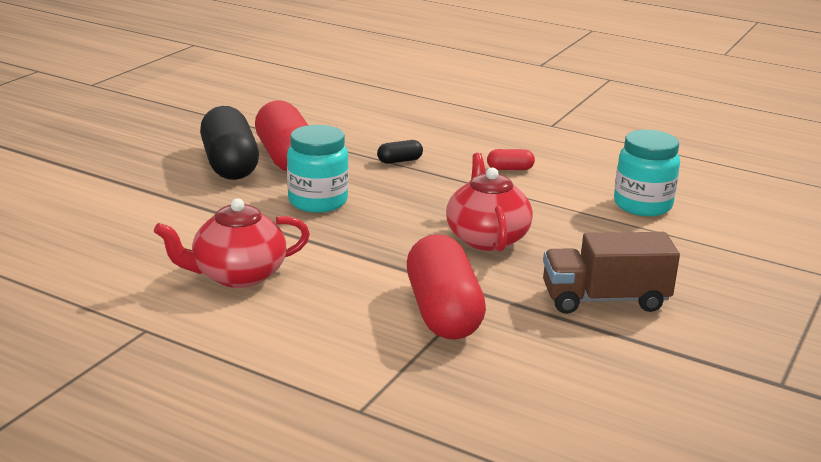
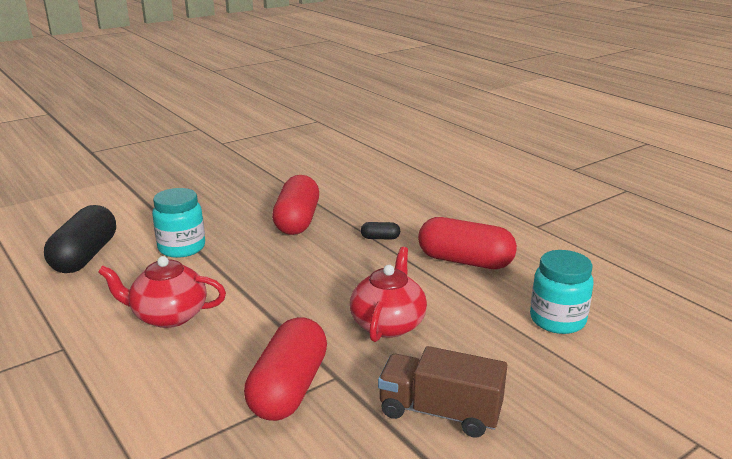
camera: 25 degrees right, 0 degrees up
(229, 164) = (252, 219): black capsule -> black capsule (85, 256)
(318, 201) = (285, 263): turquoise jar -> turquoise jar (182, 248)
(510, 169) = (465, 261): red capsule -> red capsule, size x2.34

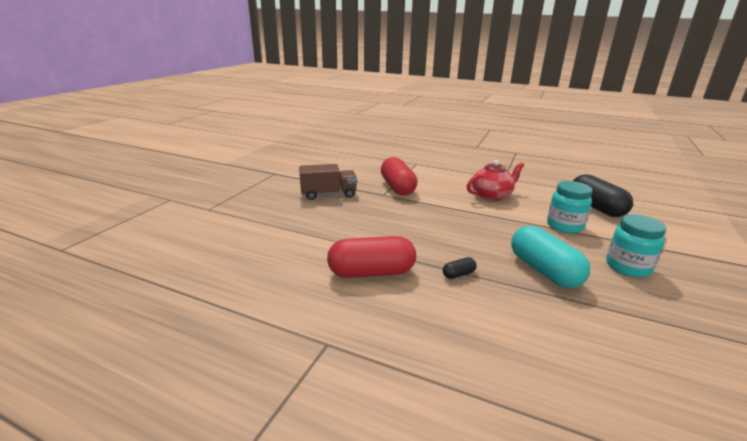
camera: 150 degrees right, 0 degrees up
(297, 221) = (544, 271): red capsule -> turquoise capsule
(388, 324) = (383, 218): red teapot -> none
(557, 320) = (283, 245): turquoise jar -> turquoise jar (627, 267)

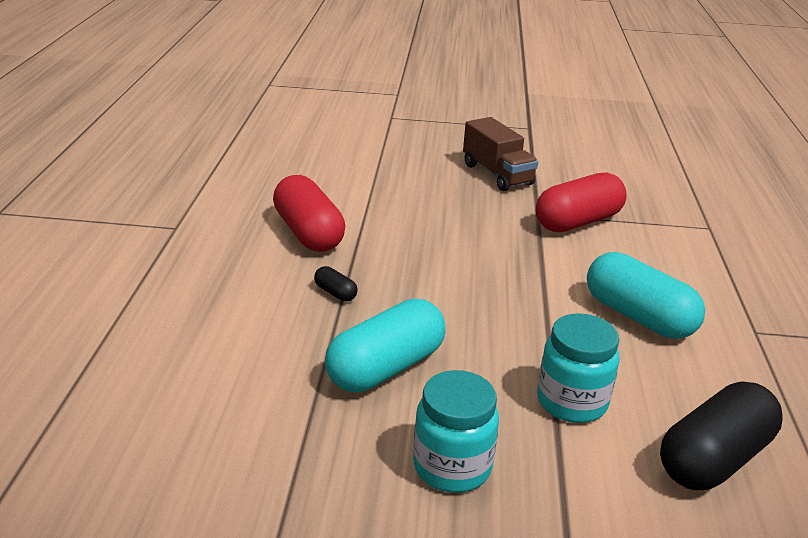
camera: 70 degrees right, 5 degrees up
(491, 196) = (638, 316): red teapot -> turquoise capsule

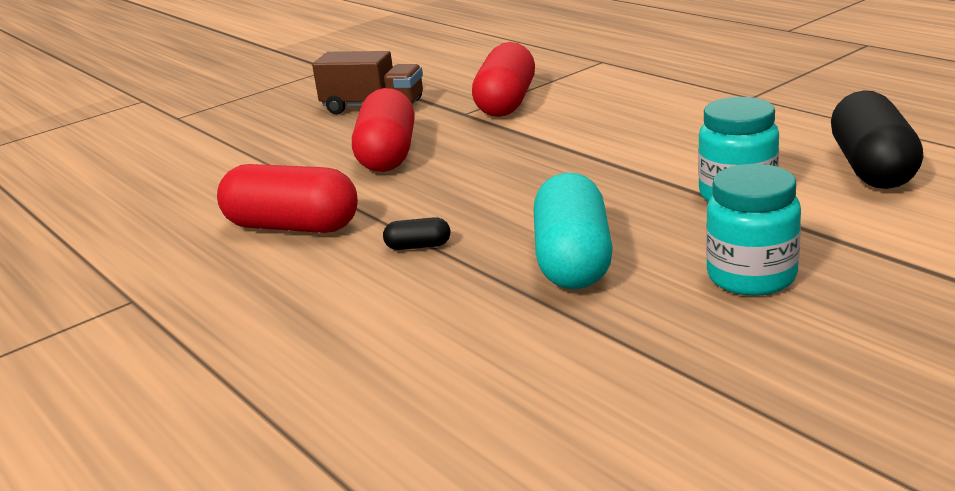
camera: 40 degrees left, 5 degrees down
(439, 216) = (388, 155): none -> red capsule
(638, 316) = (669, 129): turquoise capsule -> none

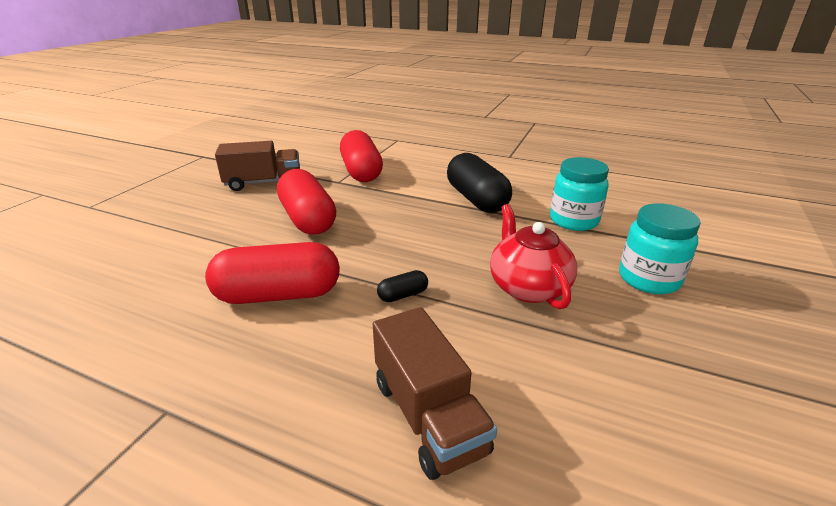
camera: 30 degrees left, 5 degrees up
(340, 348) = (428, 415): none -> brown truck
(573, 260) = (527, 287): turquoise capsule -> red teapot
(872, 168) = (623, 194): black capsule -> black capsule (476, 199)

